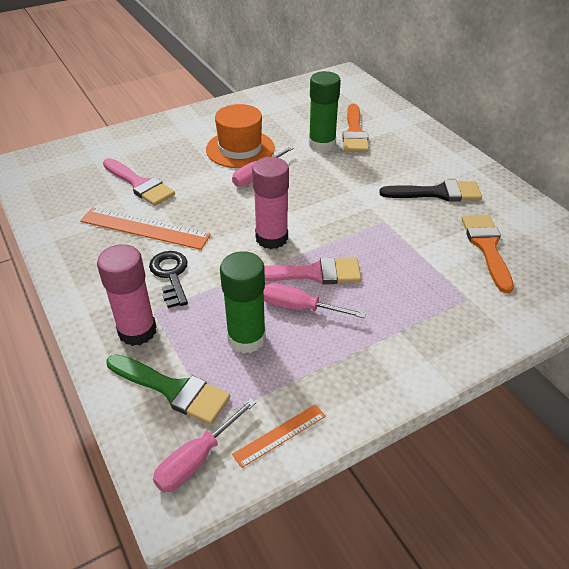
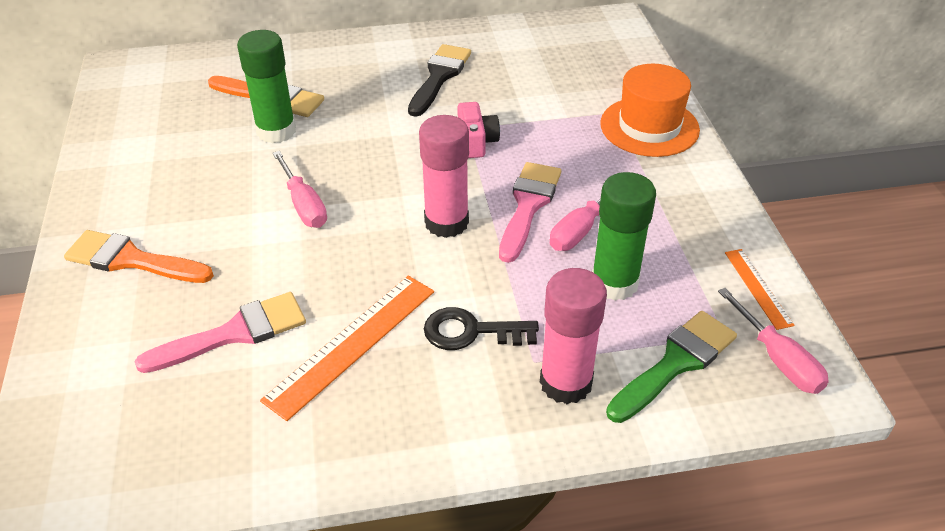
camera: 70 degrees left, 0 degrees up
(240, 149) = (224, 207): orange hat -> orange hat (649, 127)
(370, 230) = (476, 141): none -> pink camera
(487, 247) = (546, 76): orange brush -> orange brush (132, 260)

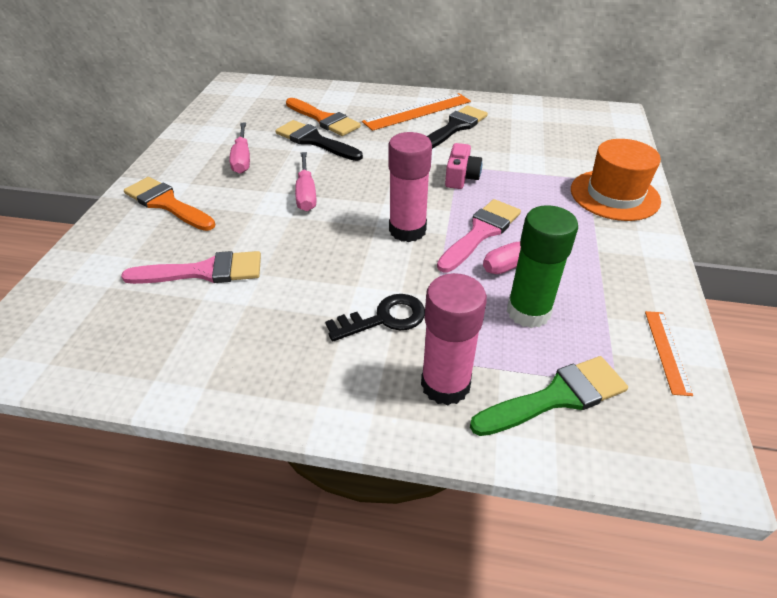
camera: 20 degrees right, 0 degrees up
(276, 131) = (315, 141): green glue stick -> black brush
(351, 343) = (285, 302): orange ruler -> orange ruler (417, 111)
(471, 331) = (384, 319): black key -> black key turned 135 degrees clockwise
(778, 359) = (663, 423): pink screwdriver -> pink screwdriver (242, 159)

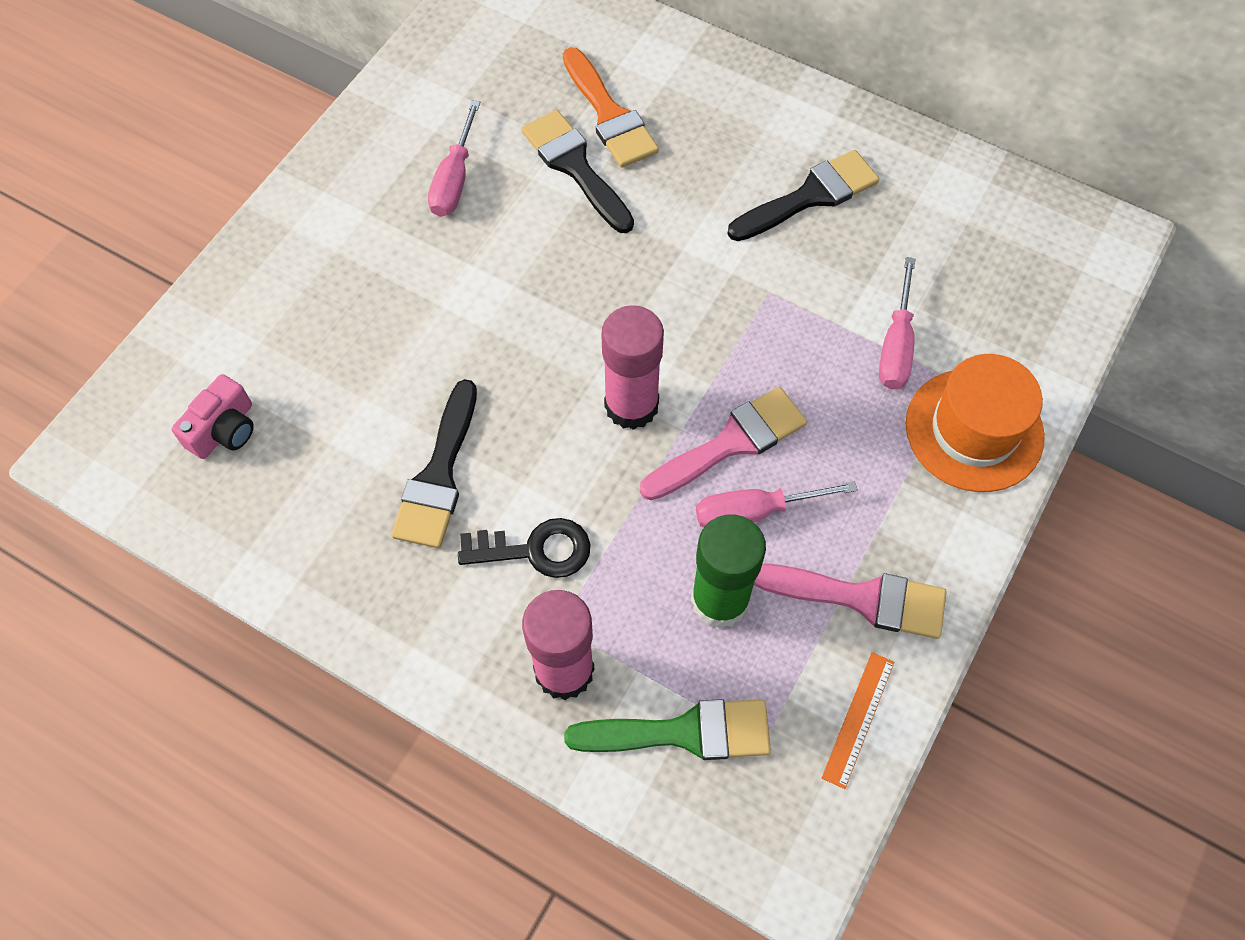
camera: 20 degrees right, 20 degrees up
(167, 204) = (326, 249): orange brush -> none
(204, 271) = (342, 397): pink brush -> pink brush (861, 598)
(293, 295) = (439, 475): none -> black brush
(306, 193) = (520, 286): pink screwdriver -> pink screwdriver (896, 345)
(417, 111) = (769, 136): orange ruler -> none
(461, 177) = (761, 319): pink camera -> pink camera (224, 429)

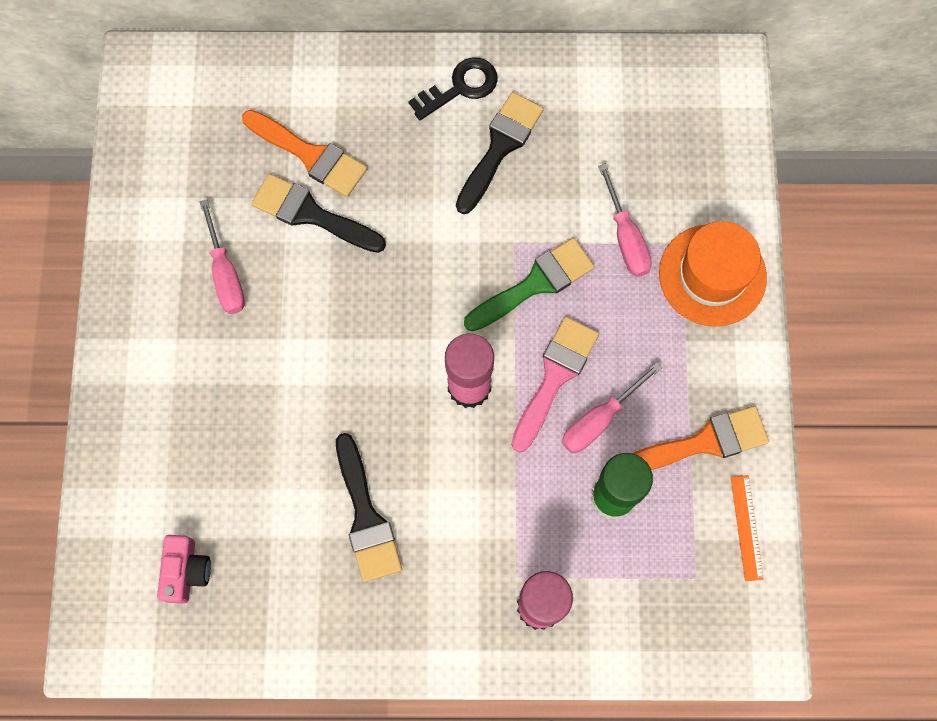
camera: 30 degrees left, 10 degrees up
(535, 550) = (468, 533): black key -> black key (460, 87)
(682, 732) = (641, 603): green brush -> green brush (535, 284)
(861, 598) = (703, 442): pink brush -> orange brush

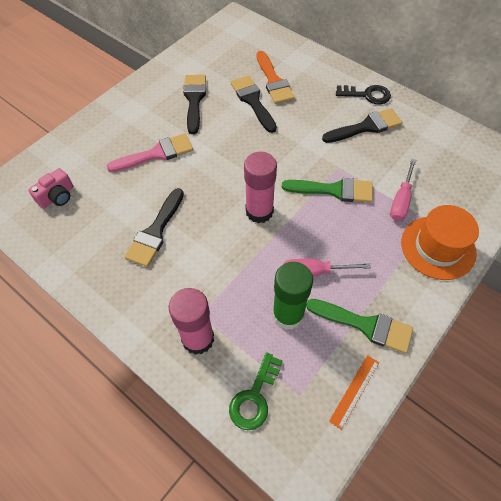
camera: 40 degrees right, 15 degrees down
(225, 273) = (194, 100): pink screwdriver -> black brush
(554, 377) = (307, 236): pink brush -> pink brush (156, 154)
(653, 619) = (254, 397): none -> green key
(703, 442) = (365, 325): orange brush -> green brush

